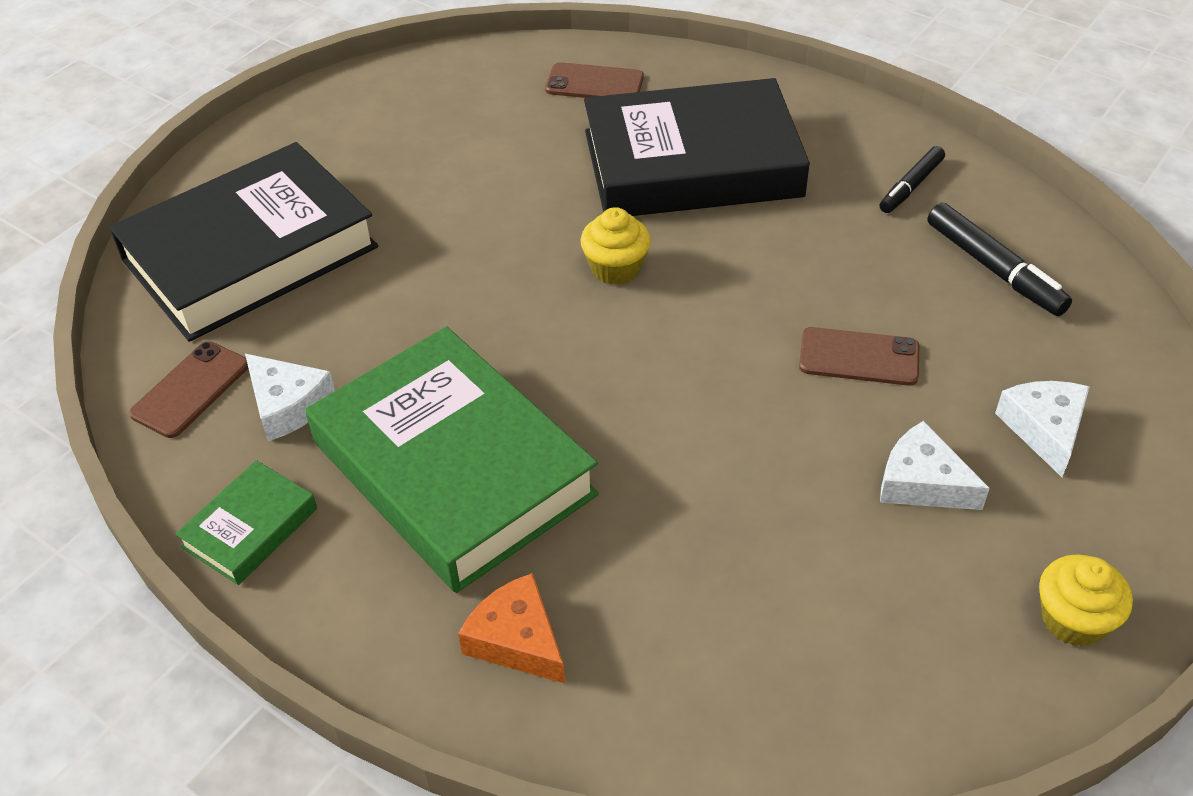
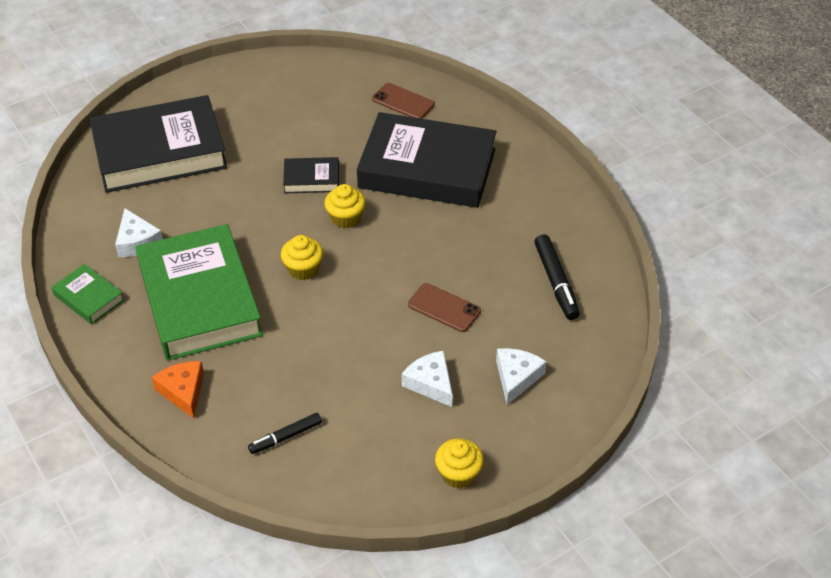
camera: 20 degrees right, 0 degrees up
(190, 389) = (94, 218): brown phone -> none
(250, 528) = (88, 298): green book -> green book turned 75 degrees clockwise
(525, 226) = (311, 179): none -> black book
(598, 365) = (303, 269): none -> yellow cupcake
(911, 186) = (544, 219): black marker -> black marker (285, 437)

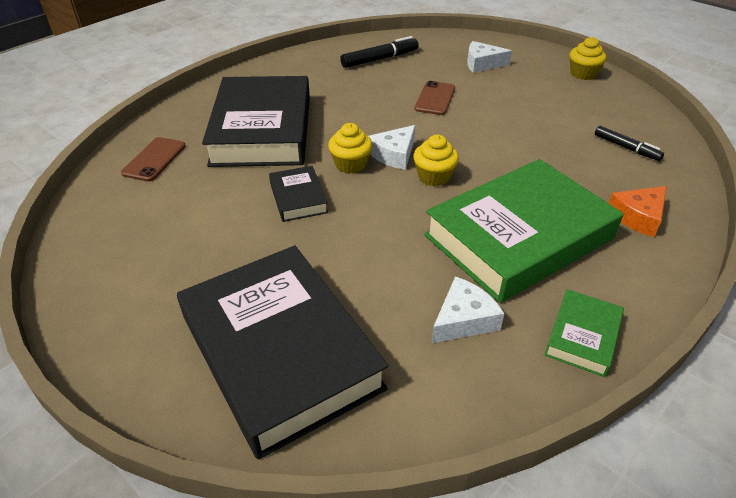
camera: 105 degrees left, 5 degrees down
(430, 383) = (515, 94): white cheese -> white cheese (394, 154)

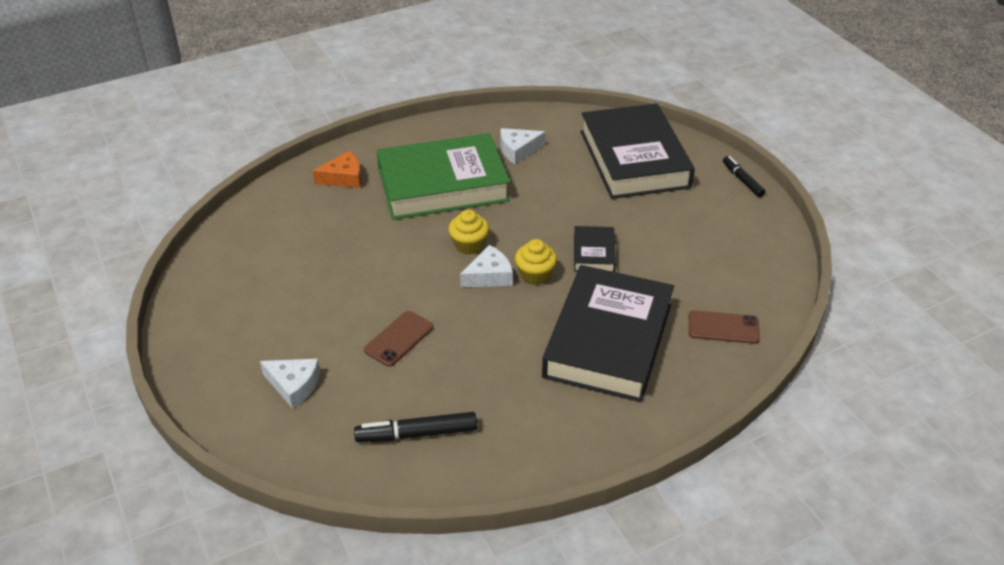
camera: 160 degrees left, 0 degrees up
(154, 159) = (723, 327): brown phone -> brown phone turned 60 degrees clockwise
(583, 74) = (198, 333): yellow cupcake -> none
(583, 336) = (456, 129): green book -> none
(626, 148) = (278, 231): black marker -> black marker (742, 180)

